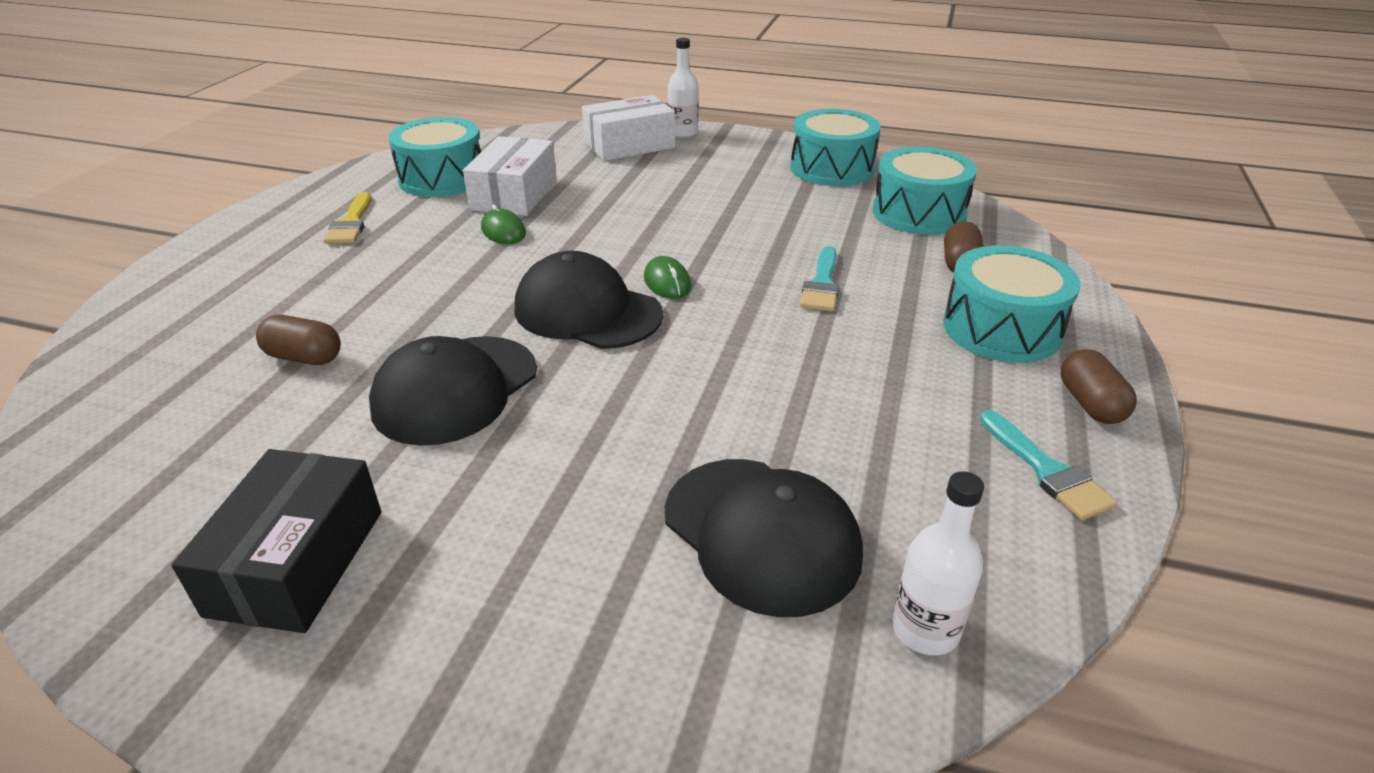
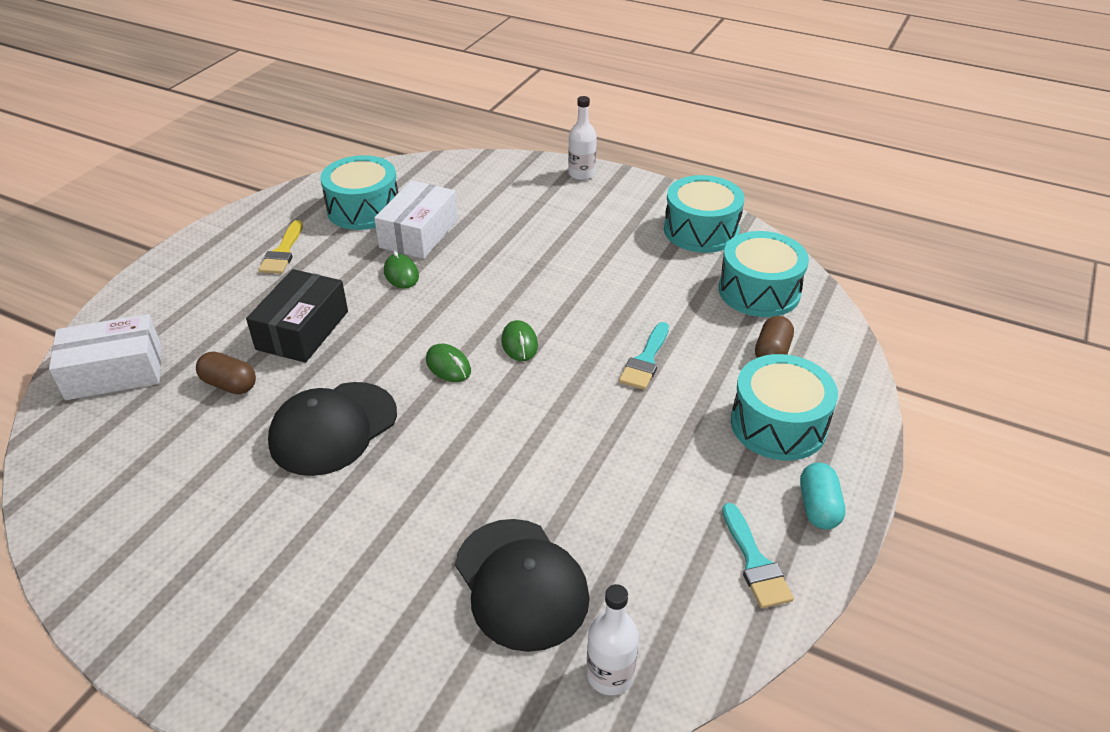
camera: 10 degrees right, 5 degrees up
(297, 562) = (203, 557): black box -> black box (302, 330)
(587, 311) = (448, 366): black cap -> green mouse
(629, 145) = (530, 184): white box -> white box (114, 372)
(1090, 404) = (818, 507): brown capsule -> turquoise capsule

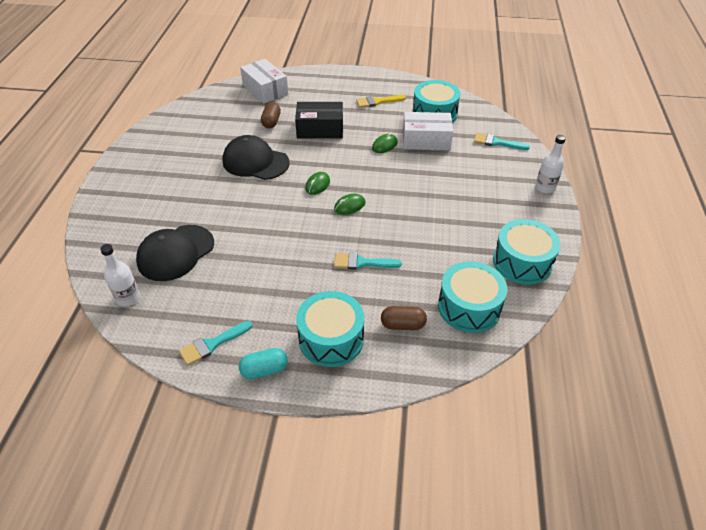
camera: 70 degrees right, 5 degrees up
(470, 179) = (496, 142): none -> turquoise brush

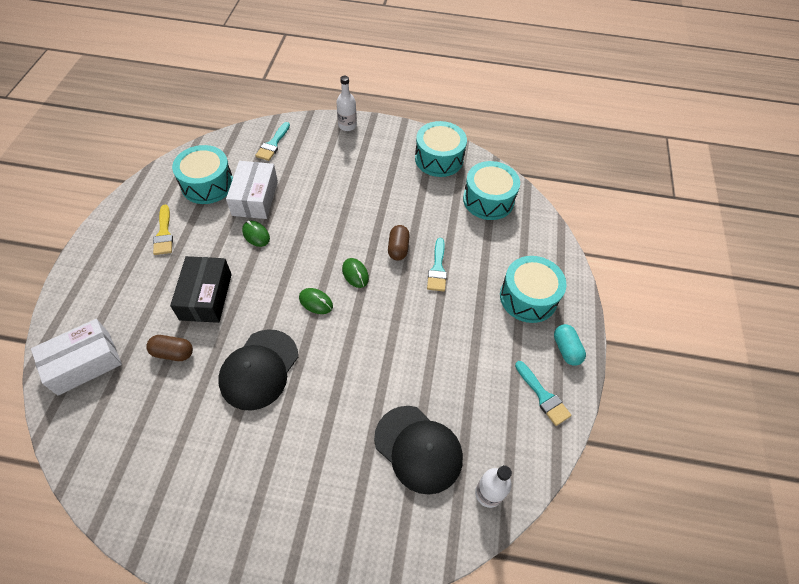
camera: 90 degrees left, 10 degrees up
(403, 325) = (509, 245): brown capsule -> brown capsule (398, 248)

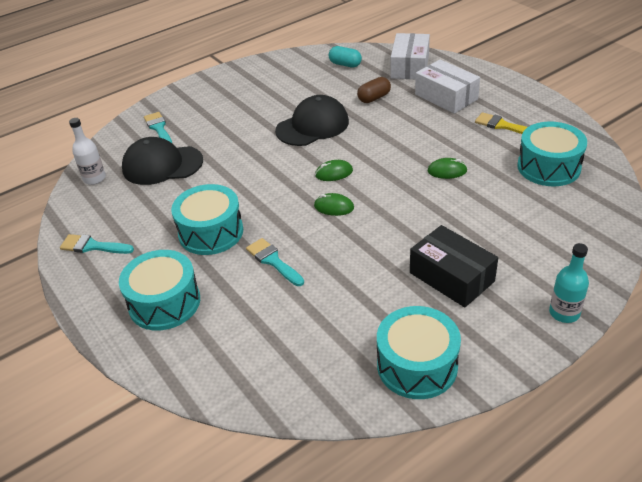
camera: 140 degrees right, 15 degrees down
(206, 296) = (407, 125): black box -> black box (451, 277)
(255, 198) = (498, 188): white box -> white box (446, 97)
(259, 369) = (312, 126): black cap -> black cap turned 75 degrees clockwise
(273, 144) = (578, 233): turquoise brush -> turquoise brush (159, 128)
(347, 125) = (564, 313): white bottle -> turquoise bottle
(398, 248) = (327, 248): brown capsule -> none
(488, 200) = (303, 364): turquoise drum -> turquoise drum (211, 232)
(566, 349) = (95, 289): turquoise capsule -> turquoise capsule (345, 64)

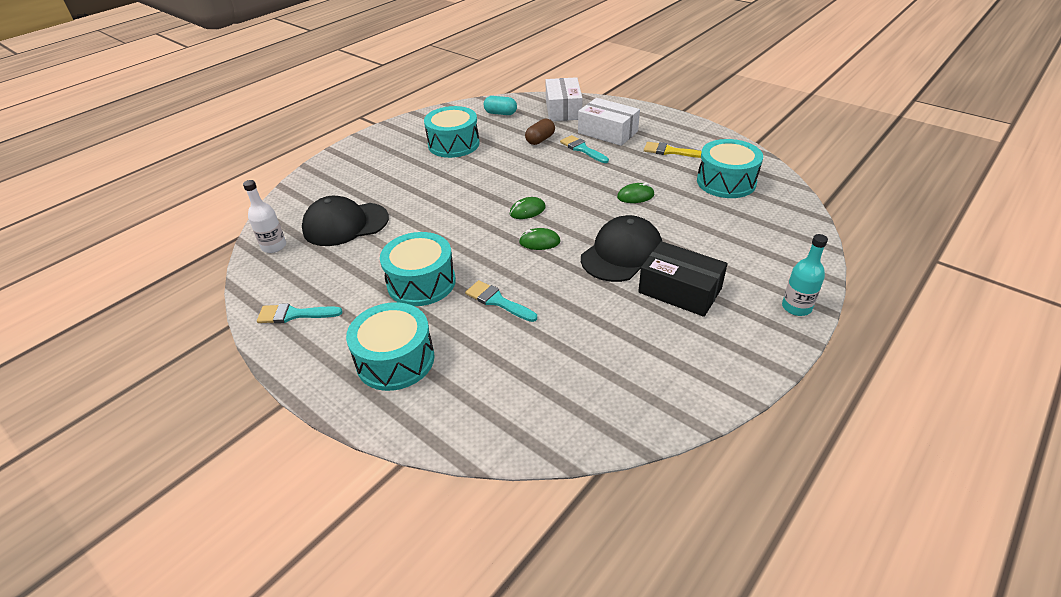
camera: 15 degrees left, 0 degrees up
(159, 128) = (329, 190): turquoise brush -> turquoise brush (582, 149)
(312, 126) = (490, 170): black cap -> black cap (622, 253)
(417, 365) = (681, 379): turquoise drum -> turquoise drum (453, 144)

